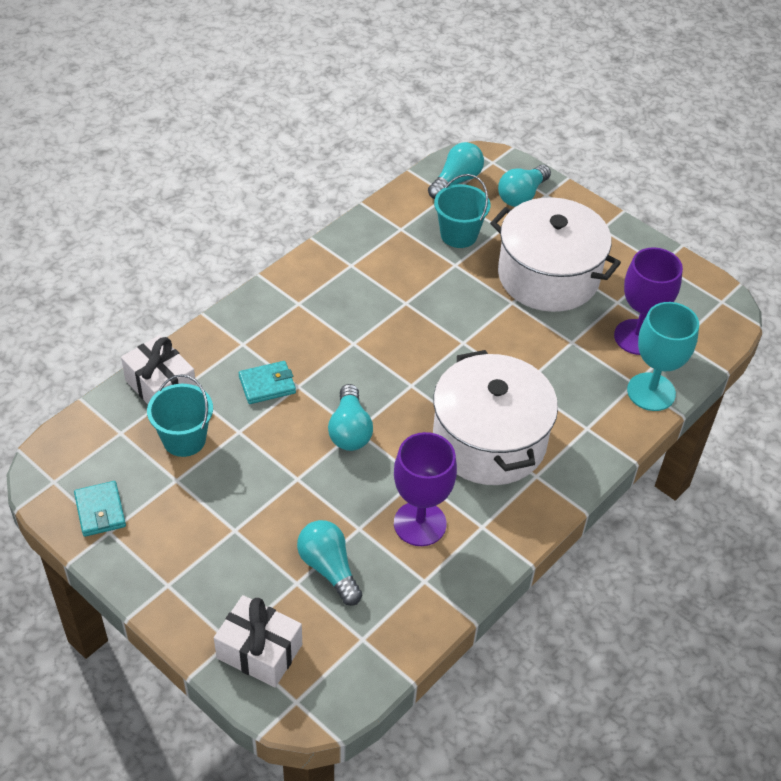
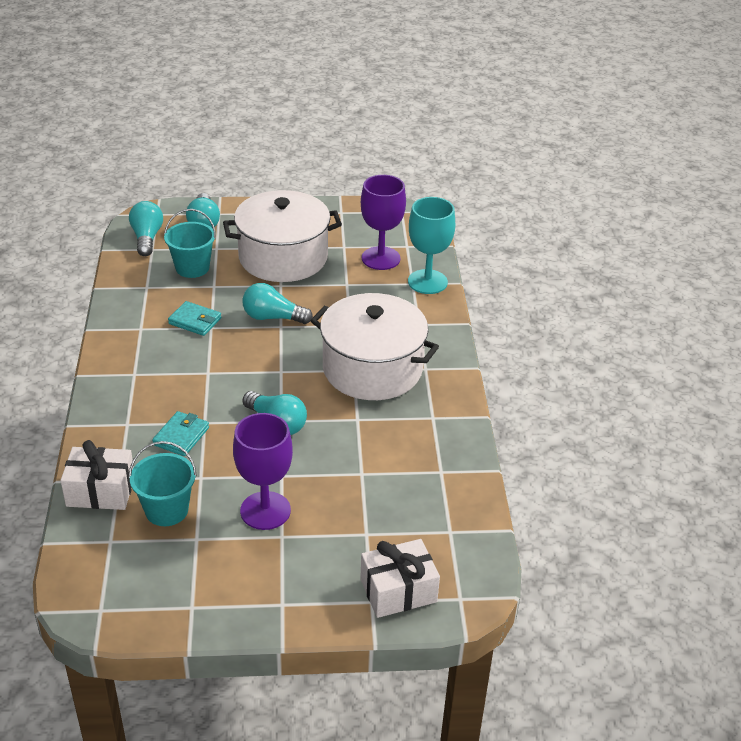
camera: 45 degrees left, 10 degrees down
(100, 511) = (166, 600): turquoise wallet -> turquoise wallet (195, 321)
(329, 568) = (375, 510): turquoise light bulb -> turquoise light bulb (272, 317)
(420, 523) = (395, 443): purple goblet -> purple goblet (265, 511)

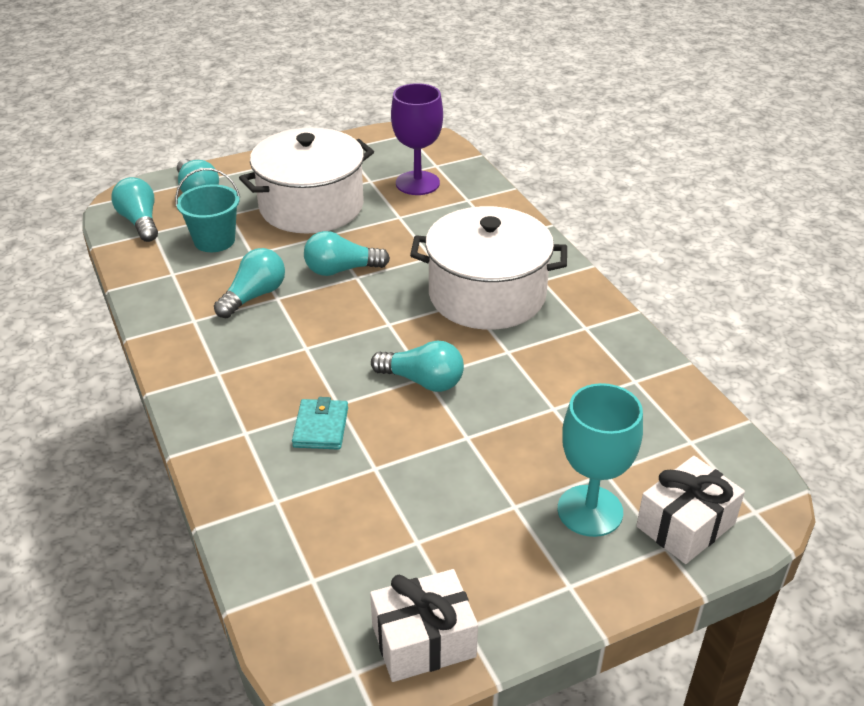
camera: 20 degrees left, 0 degrees up
(100, 491) = (262, 522): white gift -> white gift (423, 641)
(166, 510) = (359, 519): turquoise bucket -> none
(195, 321) = (254, 296): turquoise wallet -> turquoise light bulb
(265, 511) = (476, 483): purple goblet -> none
(427, 282) = (482, 194): turquoise goblet -> turquoise goblet (590, 511)

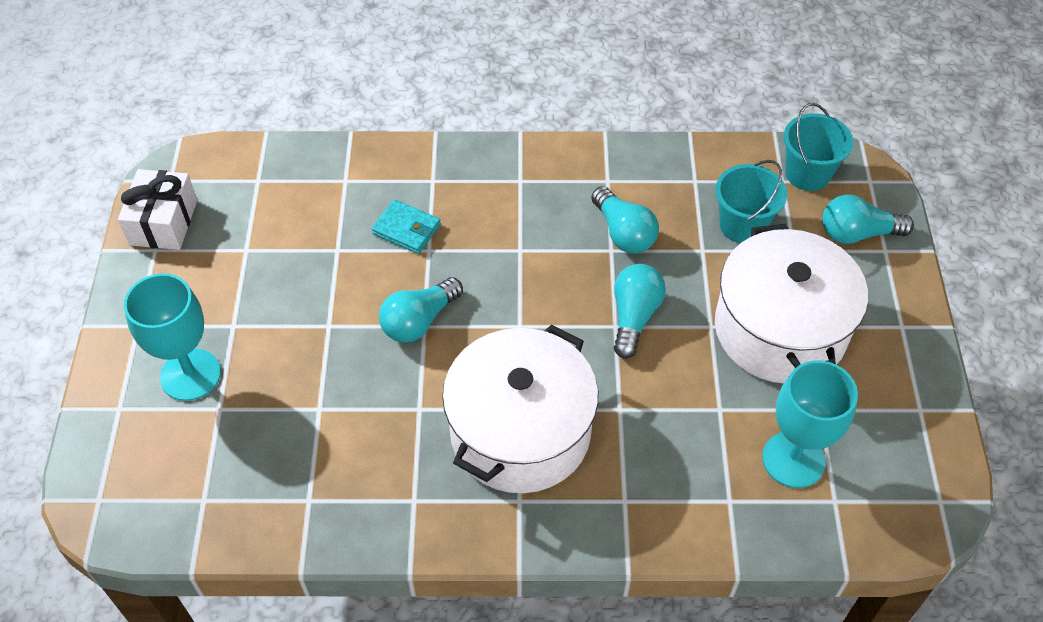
camera: 115 degrees right, 15 degrees up
(140, 222) = (807, 174): turquoise light bulb -> turquoise bucket
(417, 183) = (793, 459): purple goblet -> turquoise goblet
(685, 525) = (126, 436): white gift -> none

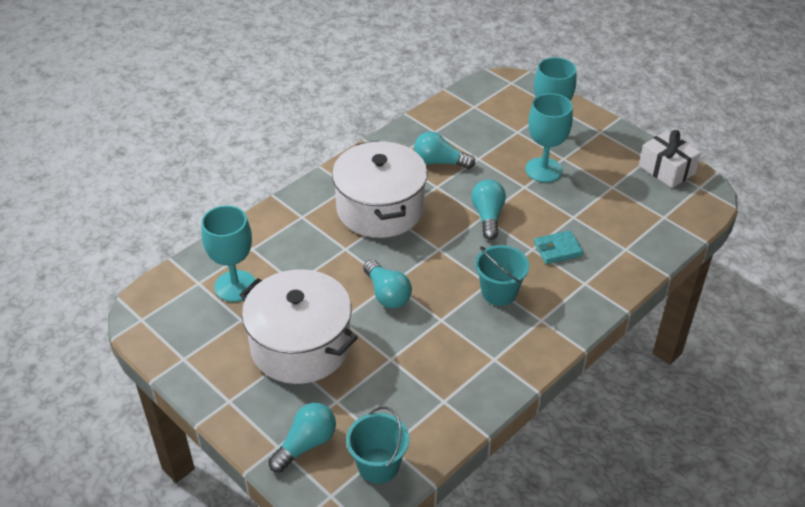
camera: 135 degrees right, 10 degrees down
(277, 328) = (543, 170): none -> turquoise goblet
(623, 233) = (446, 334): turquoise light bulb -> turquoise light bulb (439, 162)
(742, 225) = (383, 393): turquoise bucket -> turquoise bucket (499, 292)

